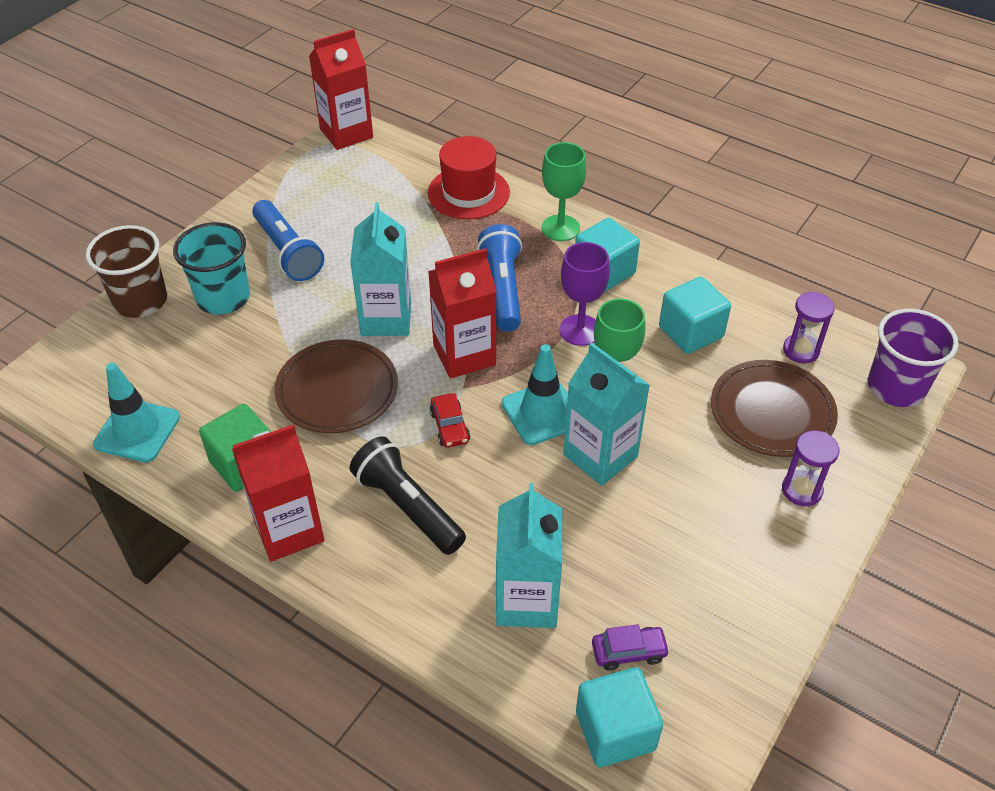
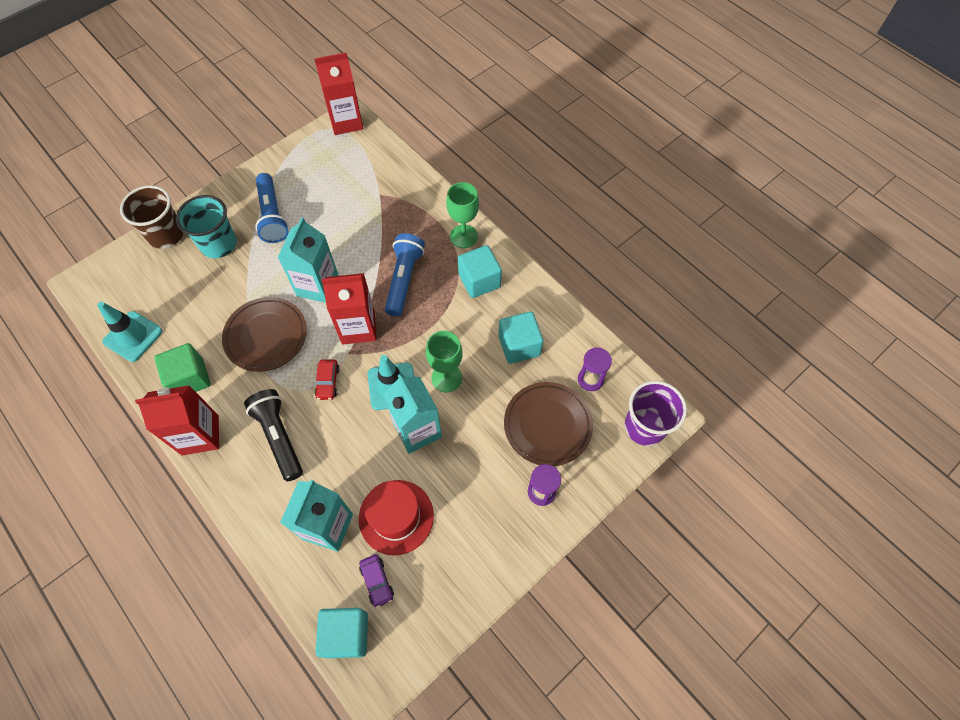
camera: 15 degrees right, 15 degrees up
(468, 193) = (411, 192): red hat -> red hat (396, 517)
(580, 330) = (443, 326): purple goblet -> none
(629, 652) = (377, 581): purple car -> purple car turned 60 degrees clockwise

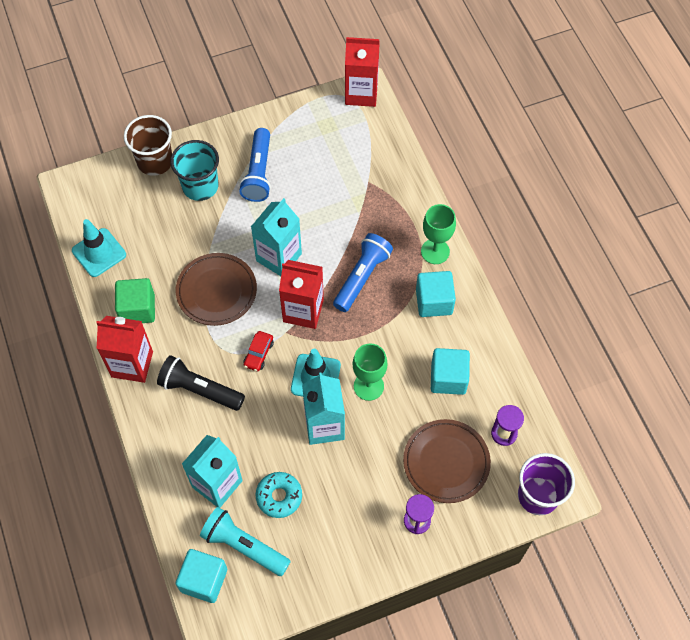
camera: 20 degrees right, 0 degrees up
(279, 437) = (200, 390): black flashlight -> black flashlight turned 60 degrees counterclockwise
(377, 581) = (244, 546): purple car -> turquoise flashlight
(396, 517) = (279, 496): red hat -> turquoise donut

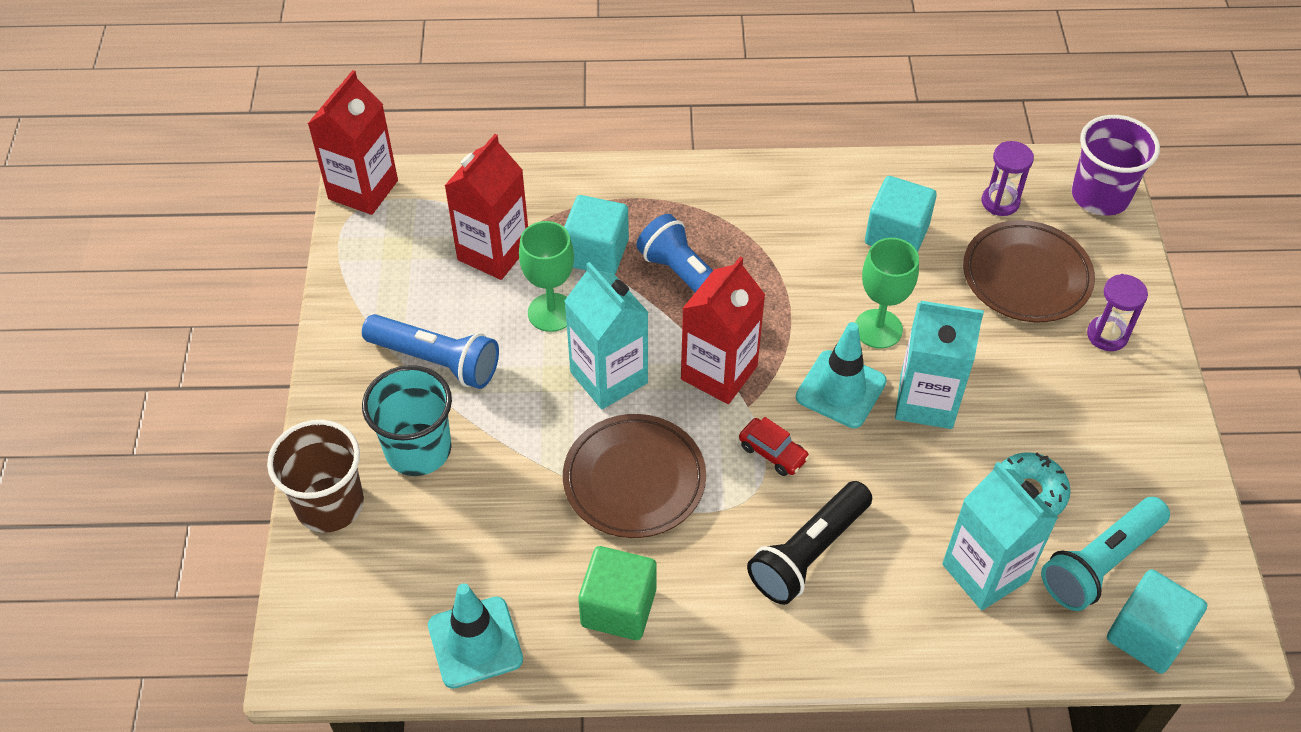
camera: 70 degrees left, 10 degrees down
(132, 364) = (724, 644): red carton -> red carton (493, 252)
(434, 301) = (768, 213): turquoise cube -> turquoise cube (596, 253)
(435, 251) = (686, 188): green goblet -> green goblet (551, 312)

